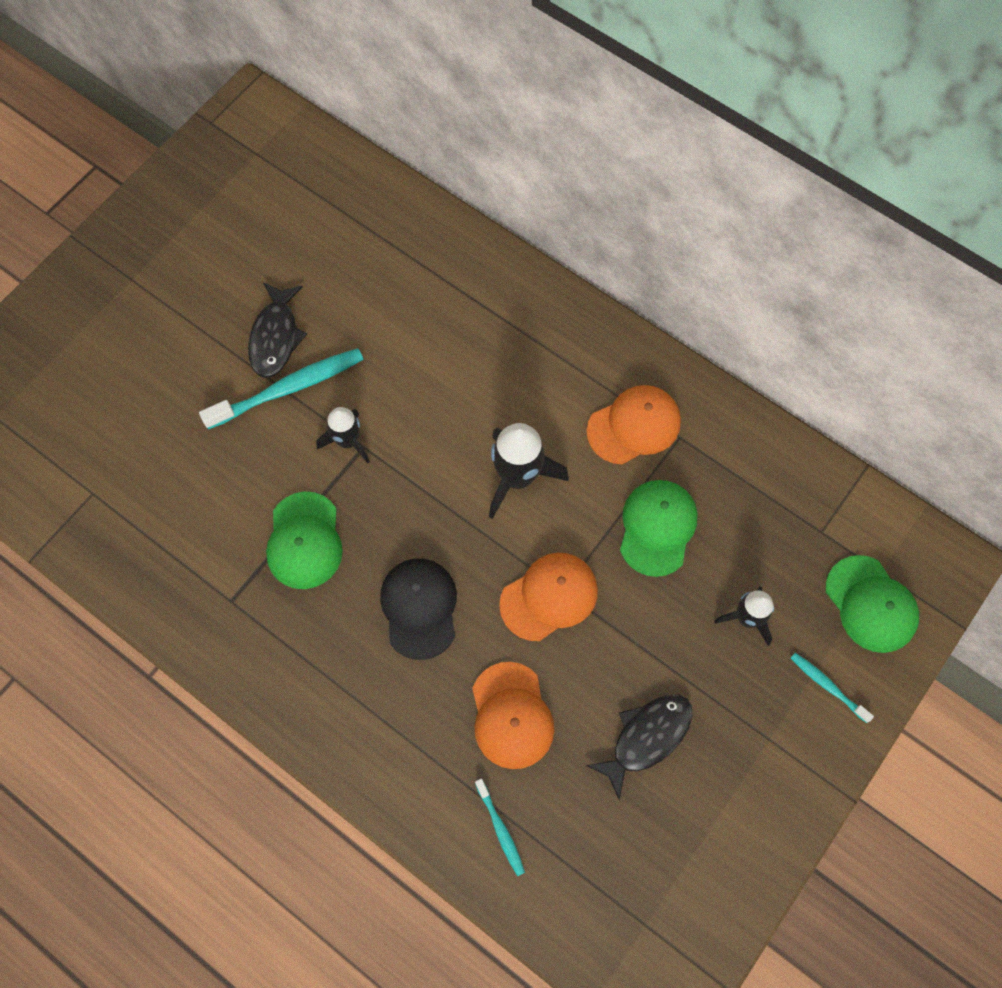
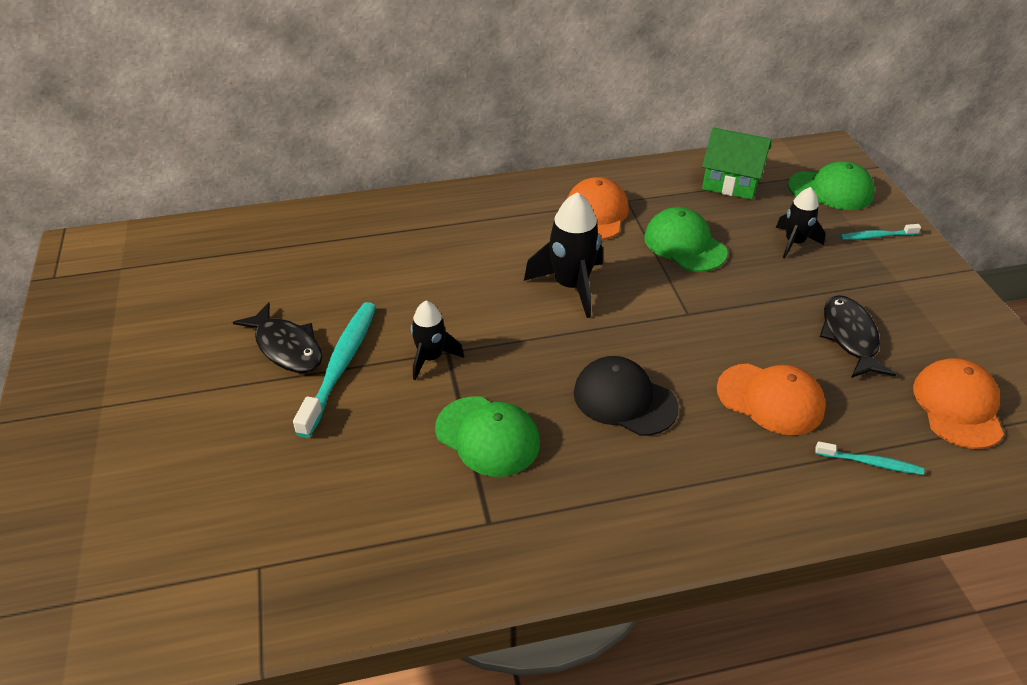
camera: 50 degrees left, 25 degrees down
(549, 597) = (686, 323): orange cap -> orange cap (957, 406)
(798, 506) = (731, 182): none -> green house

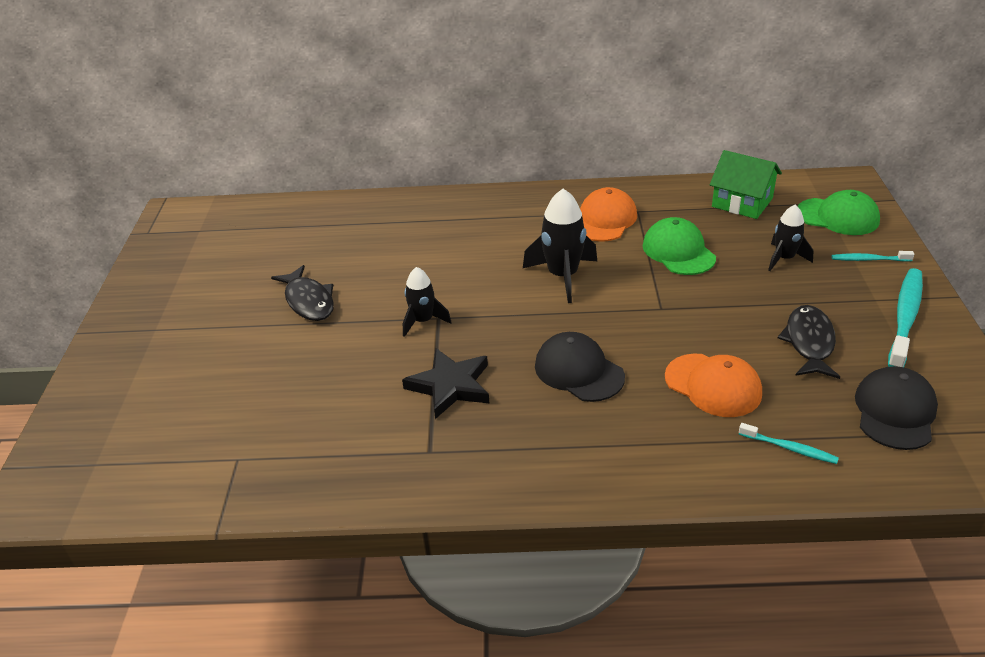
camera: 15 degrees right, 5 degrees down
(341, 365) = (347, 319): turquoise toothbrush -> turquoise toothbrush (905, 317)
(487, 436) = (450, 386): green cap -> black star
(957, 406) = (895, 411): orange cap -> black cap

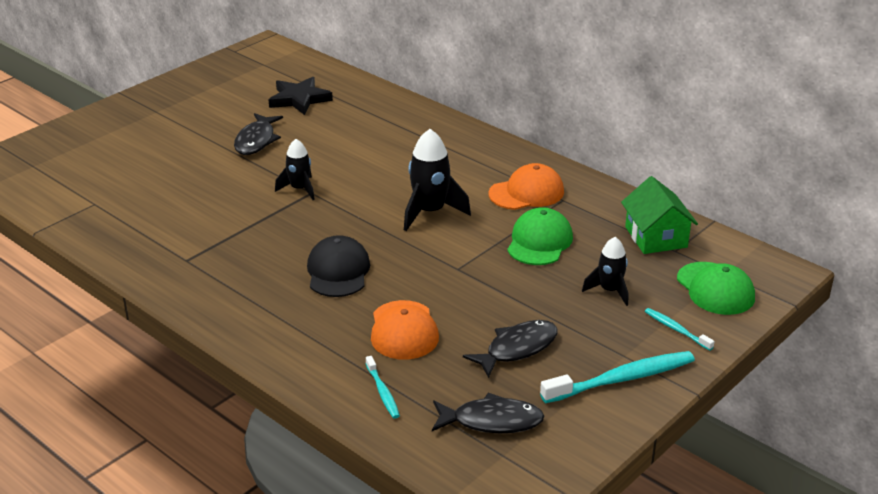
camera: 40 degrees right, 5 degrees down
(450, 386) = (253, 234): black star -> black star (299, 99)
(895, 411) = (492, 421): black cap -> black fish

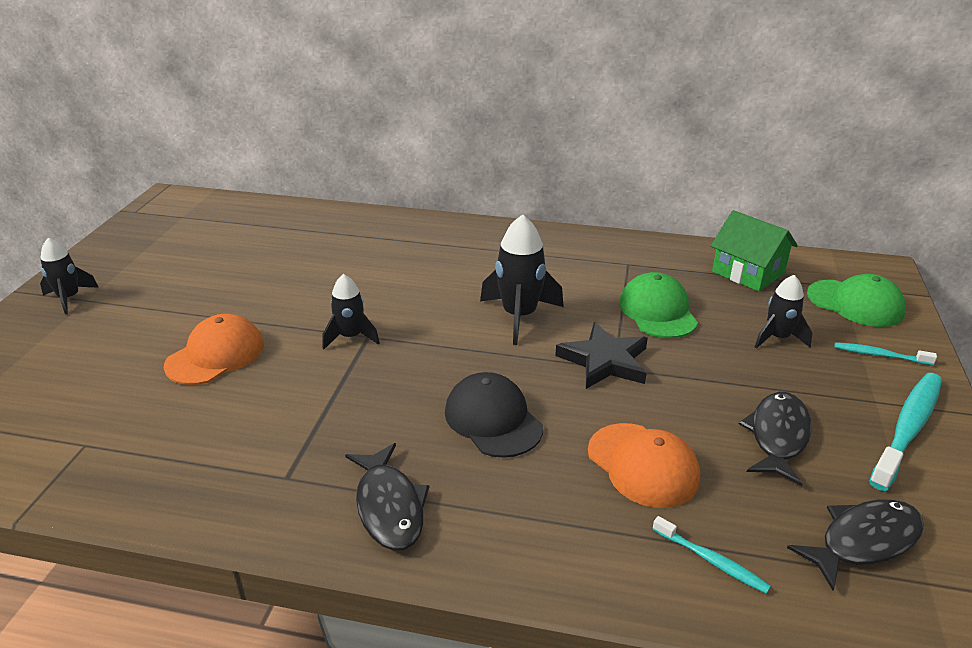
camera: 30 degrees left, 0 degrees up
(147, 107) = (69, 298): none -> black rocket
(256, 141) = (247, 298): black fish -> black fish (389, 507)
(299, 99) = (257, 241): black star -> black star (605, 361)
(526, 193) = (589, 267): orange cap -> orange cap (215, 355)

